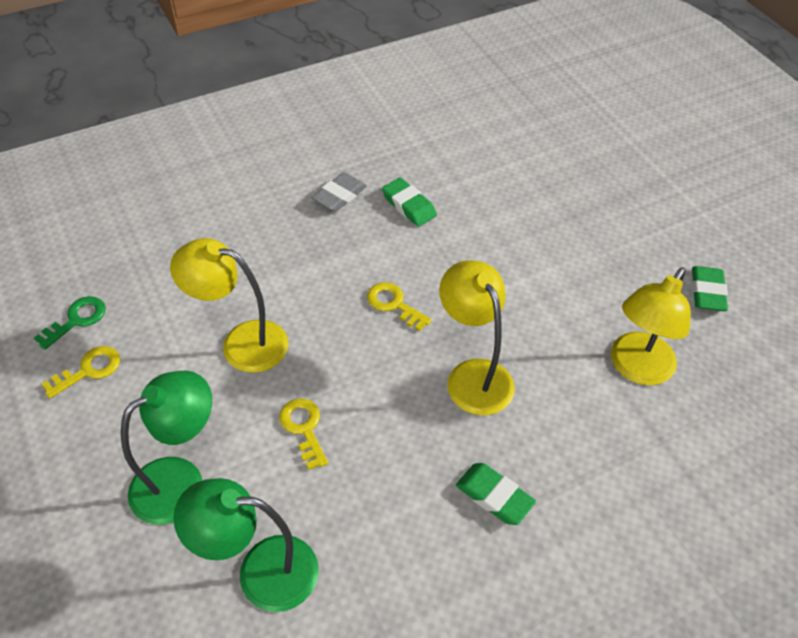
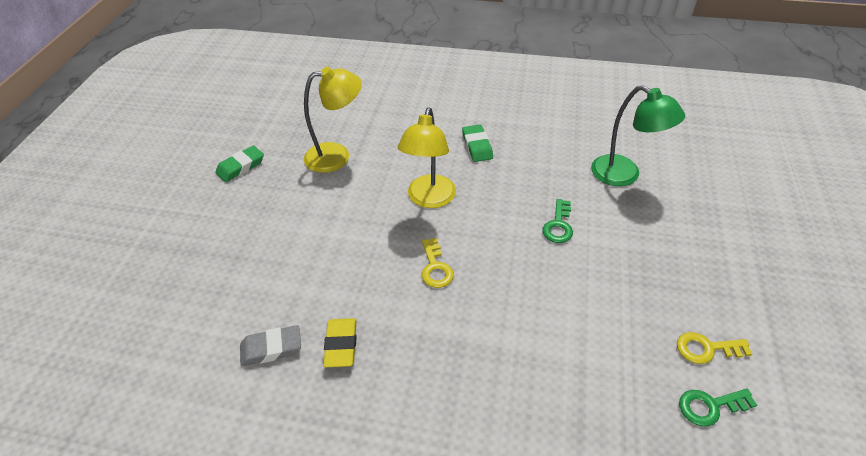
camera: 140 degrees left, 5 degrees down
(181, 481) = (655, 237): green lamp -> none
(241, 343) = (569, 302): yellow lamp -> none
(304, 428) = (558, 225): yellow key -> green key
(339, 196) = (388, 397): grey eraser -> grey eraser (271, 348)
(409, 205) = (341, 345): green eraser -> yellow eraser

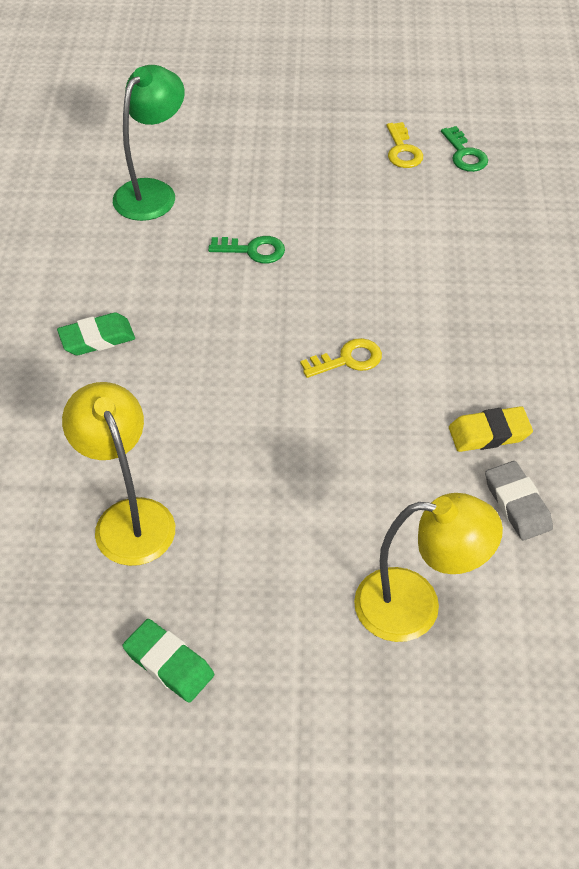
camera: 100 degrees left, 5 degrees up
(429, 199) = (221, 381): yellow lamp -> yellow lamp (415, 606)

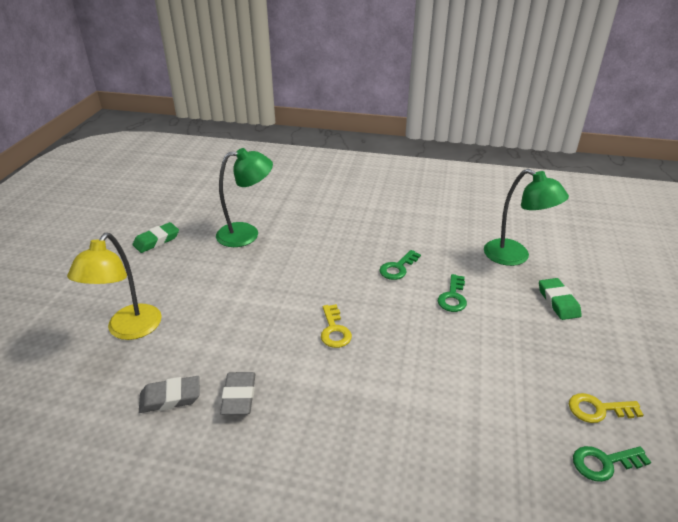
camera: 100 degrees right, 15 degrees down
(97, 338) = (377, 229): green eraser -> green eraser (558, 302)
(129, 517) = (247, 234): yellow lamp -> green lamp
(198, 307) = (398, 268): none -> green key
(489, 433) = (239, 396): yellow eraser -> grey eraser

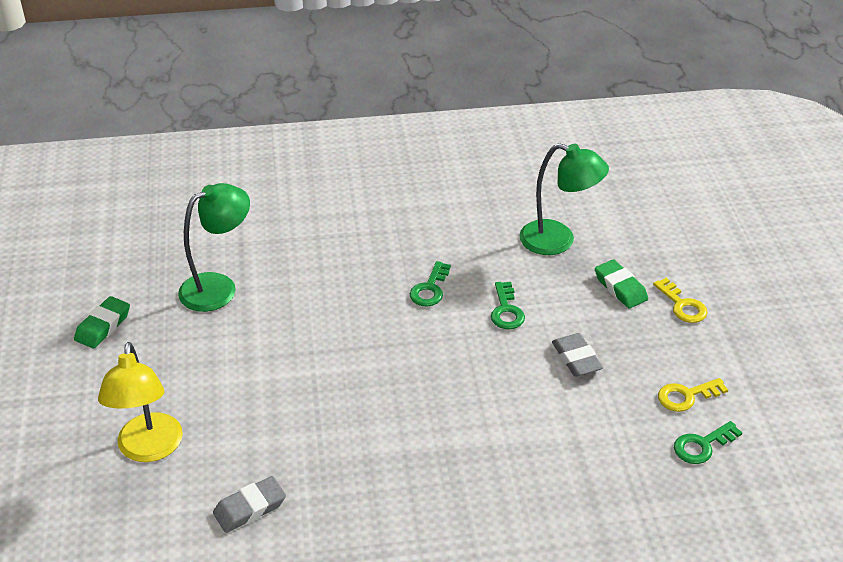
camera: 20 degrees left, 5 degrees up
(239, 396) = (324, 485): grey eraser -> grey eraser (576, 359)
(334, 330) = (391, 385): yellow key -> yellow key (682, 305)

